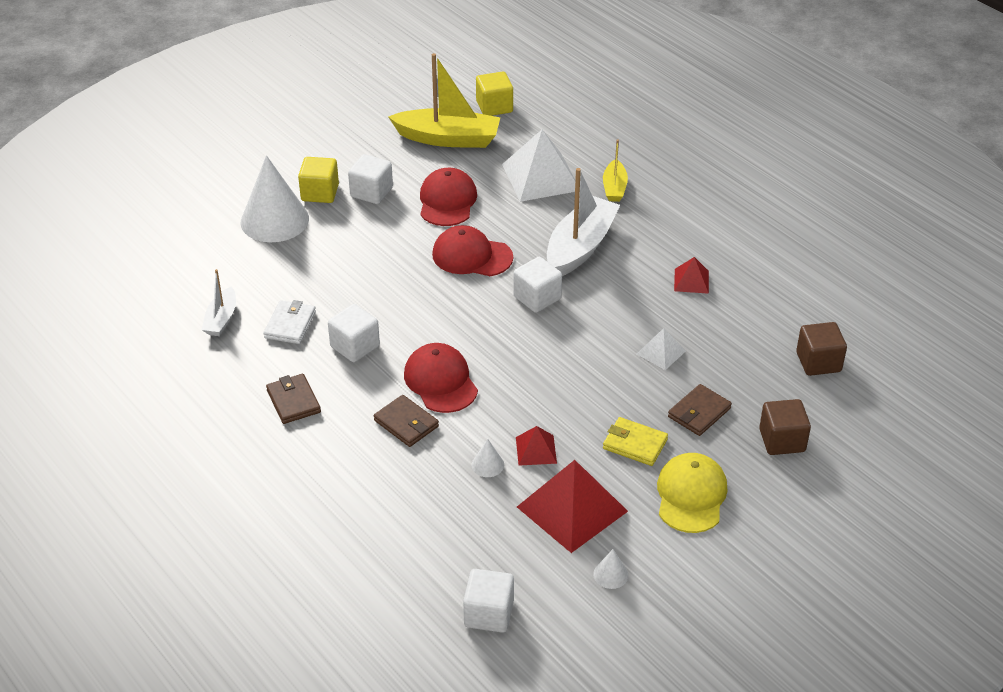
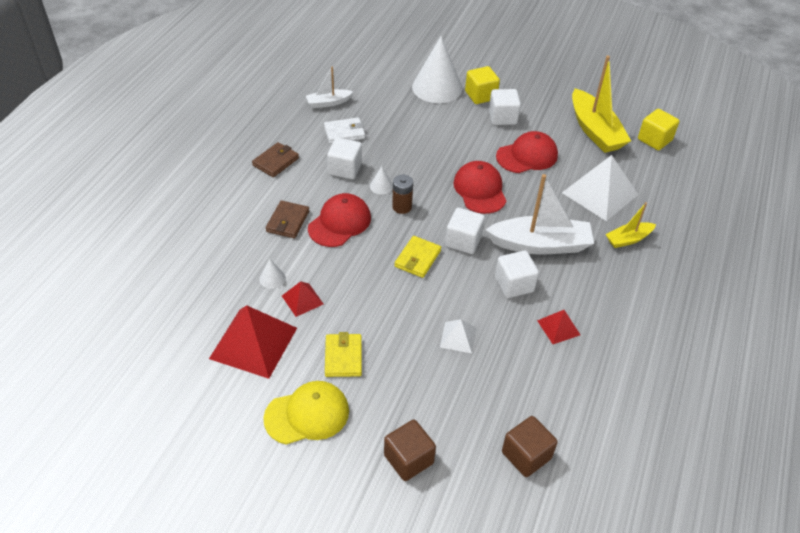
camera: 60 degrees right, 5 degrees up
(452, 324) = (402, 207): none -> brown battery
(489, 614) = (129, 333): white cube -> white cube (514, 284)
(538, 340) = (417, 259): none -> yellow wallet
(610, 574) = (197, 391): white cone -> white cone (381, 186)
(699, 413) = (405, 387): brown wallet -> none

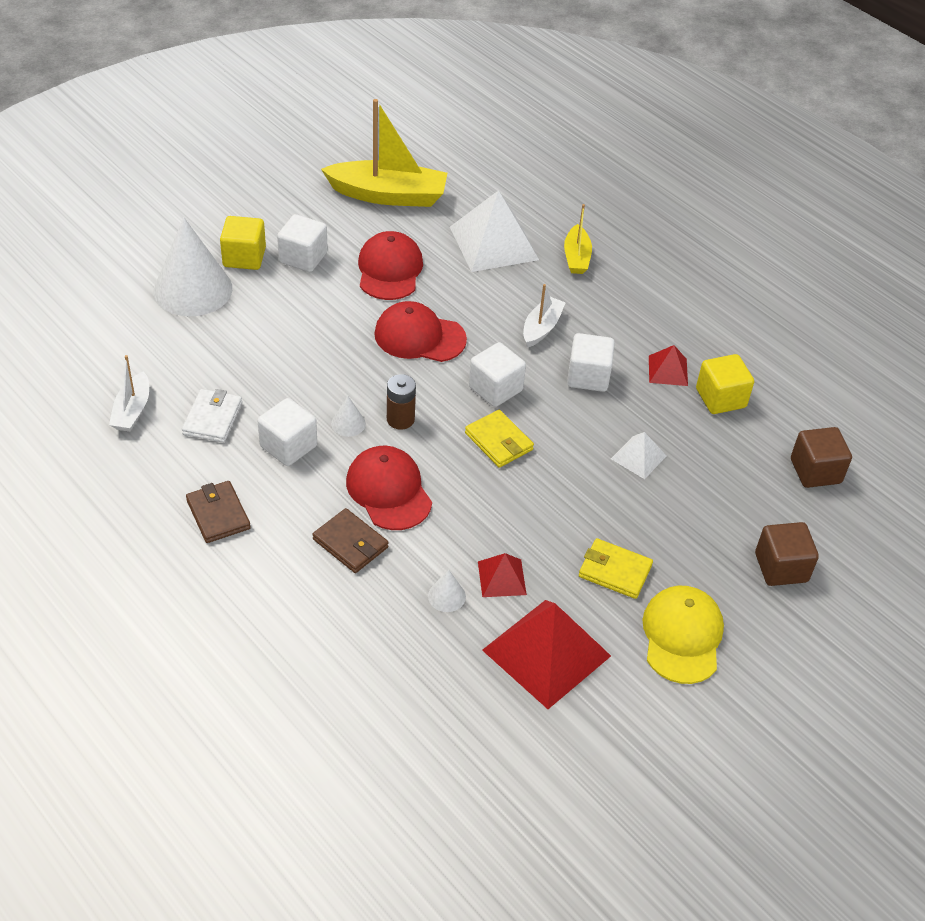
camera: 65 degrees left, 0 degrees up
(540, 244) = (541, 328): white boat -> white boat, size x0.53
(654, 140) = (438, 159): yellow cube -> yellow cube (720, 398)

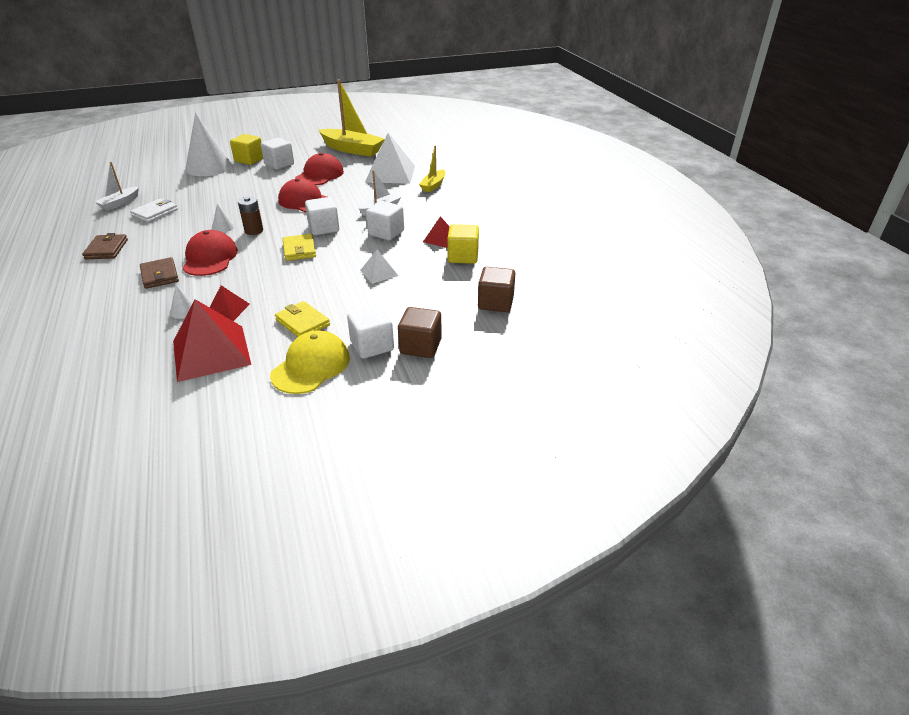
camera: 25 degrees right, 10 degrees down
(288, 446) = (179, 230): white cube -> white cube (372, 346)

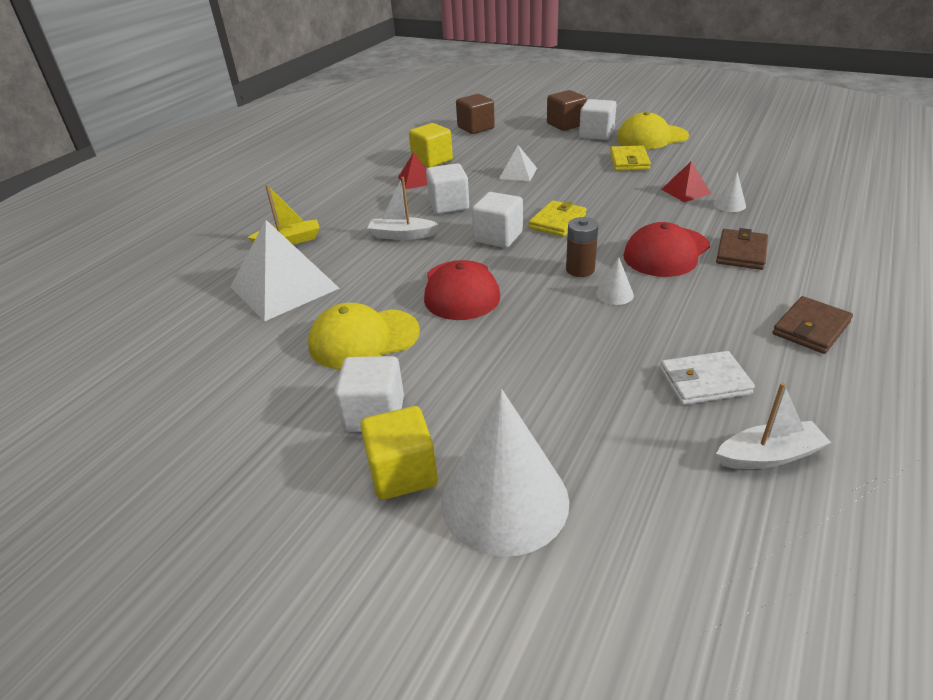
camera: 130 degrees left, 0 degrees up
(211, 352) = (722, 166): red pyramid -> none
(320, 175) = (363, 339): red cap -> yellow cap
(352, 149) = (210, 384): yellow boat -> none

